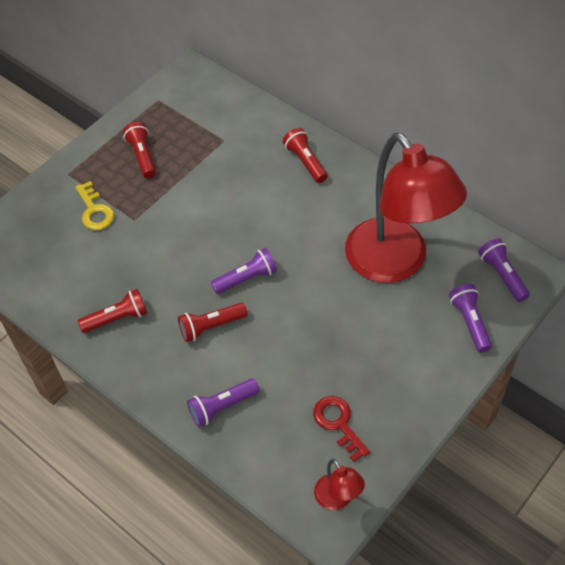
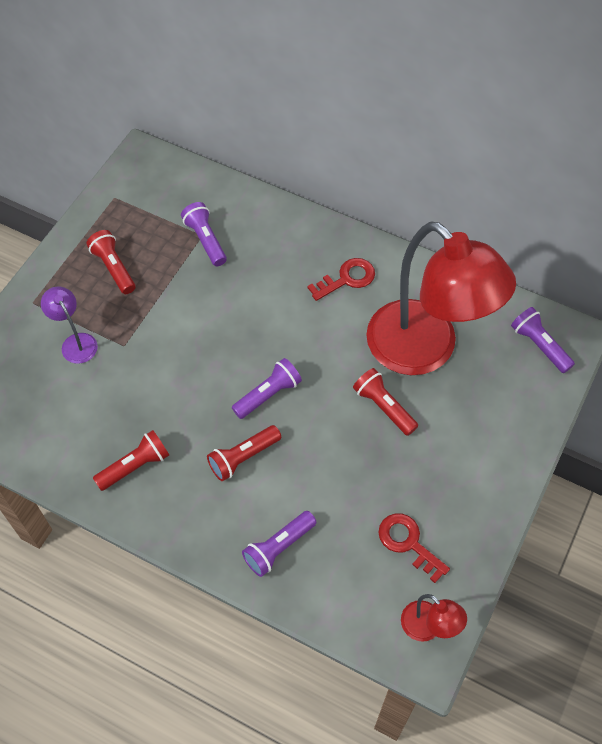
camera: 15 degrees left, 5 degrees up
(95, 211) = (76, 342): yellow key -> purple lamp
(305, 162) = (299, 247): red flashlight -> red flashlight (383, 407)
(340, 193) = (346, 279): none -> red key
(470, 322) = (518, 404): purple flashlight -> purple flashlight (205, 240)

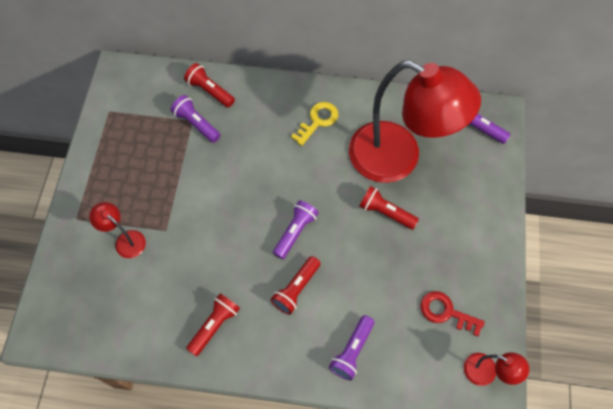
camera: 20 degrees left, 5 degrees up
(76, 342) = (125, 240): purple lamp -> red lamp
(114, 268) = (132, 169): red flashlight -> red flashlight (210, 91)
(346, 279) = (317, 121): red key -> yellow key

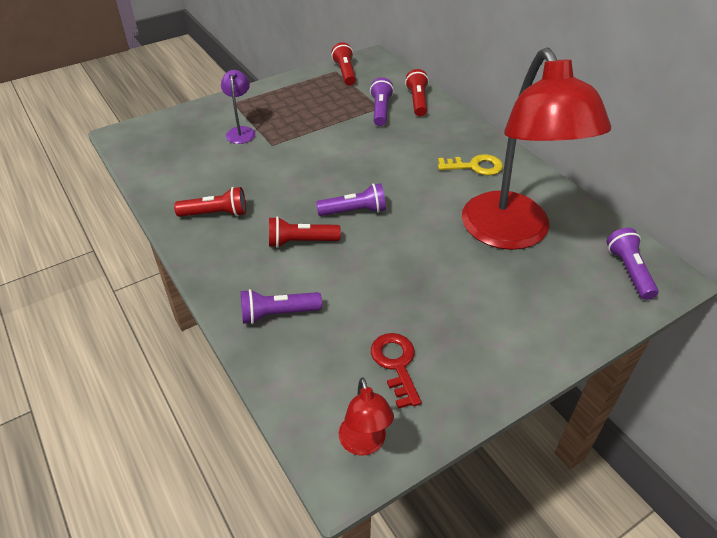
camera: 50 degrees right, 20 degrees down
(125, 240) = (241, 131): red lamp -> purple lamp
(385, 212) = (446, 256): red flashlight -> red flashlight (345, 72)

